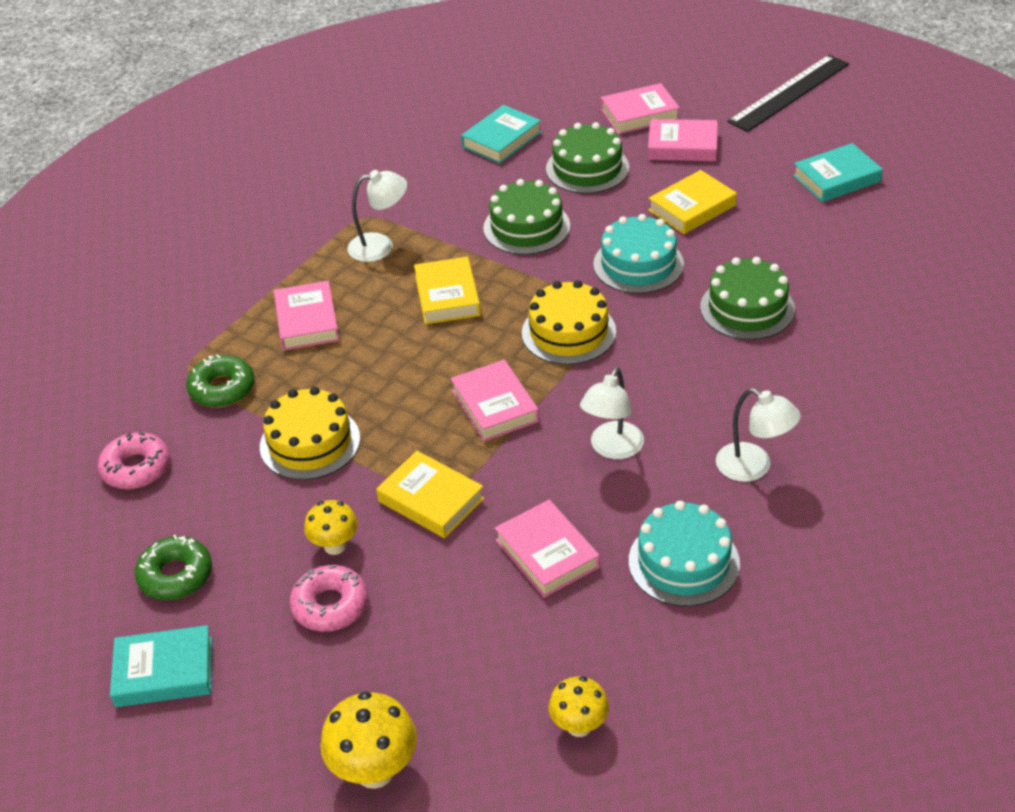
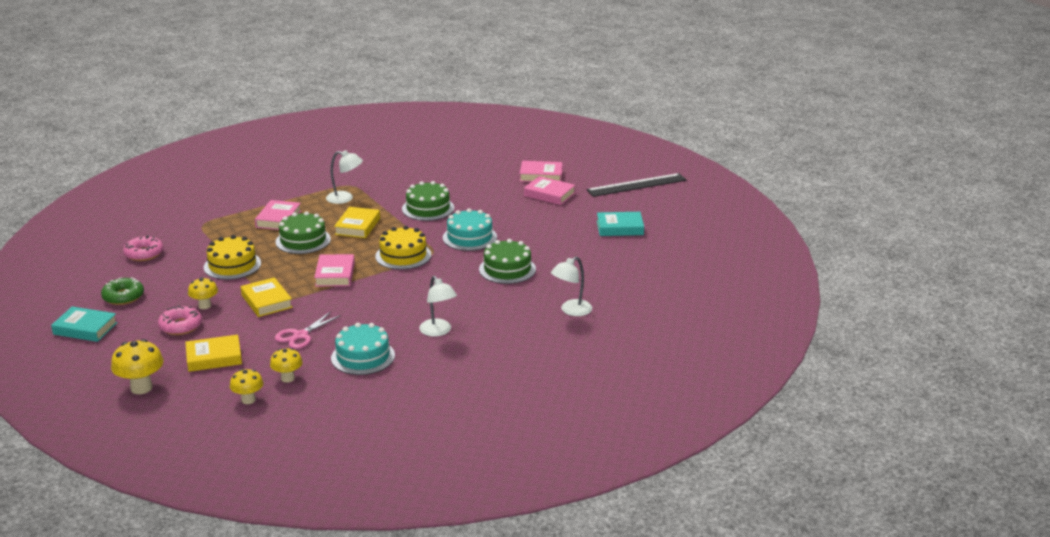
camera: 20 degrees right, 15 degrees down
(222, 389) = (212, 235): green donut -> none
(501, 140) = (454, 169): turquoise book -> none
(547, 554) = (300, 335): pink book -> pink scissors
(587, 168) = (487, 192): green cake -> green cake (303, 240)
(604, 653) = (287, 378): none -> yellow mushroom
(612, 449) = (375, 306): white lamp -> white lamp (571, 311)
(692, 208) = (525, 221): yellow book -> yellow book (214, 357)

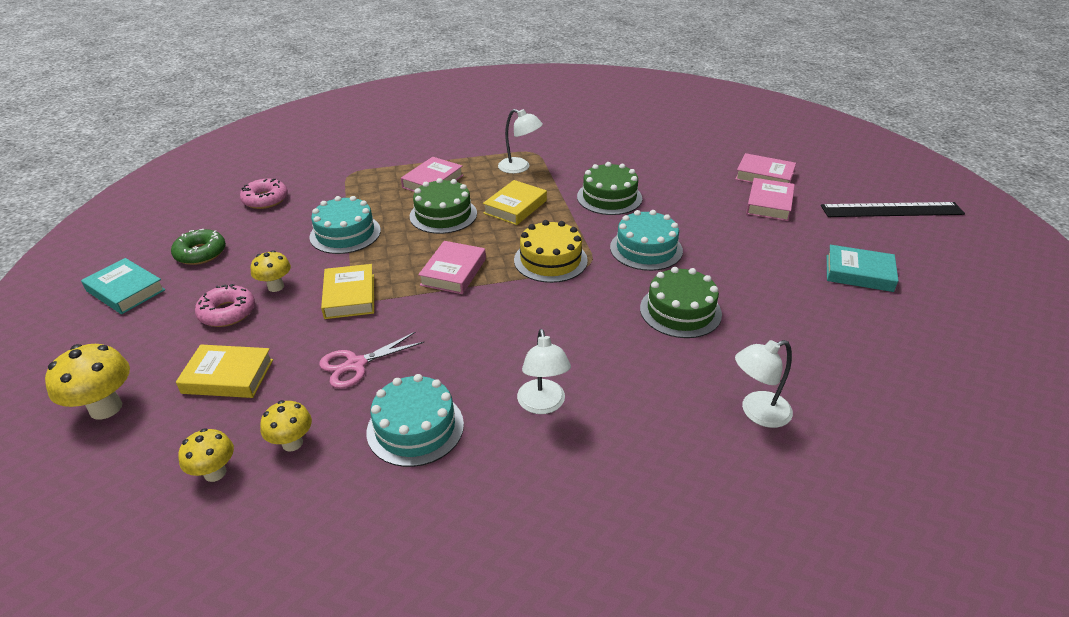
camera: 20 degrees right, 10 degrees up
(232, 265) = (345, 233): yellow cake -> turquoise cake
(549, 194) = (769, 204): pink book -> pink book turned 60 degrees clockwise

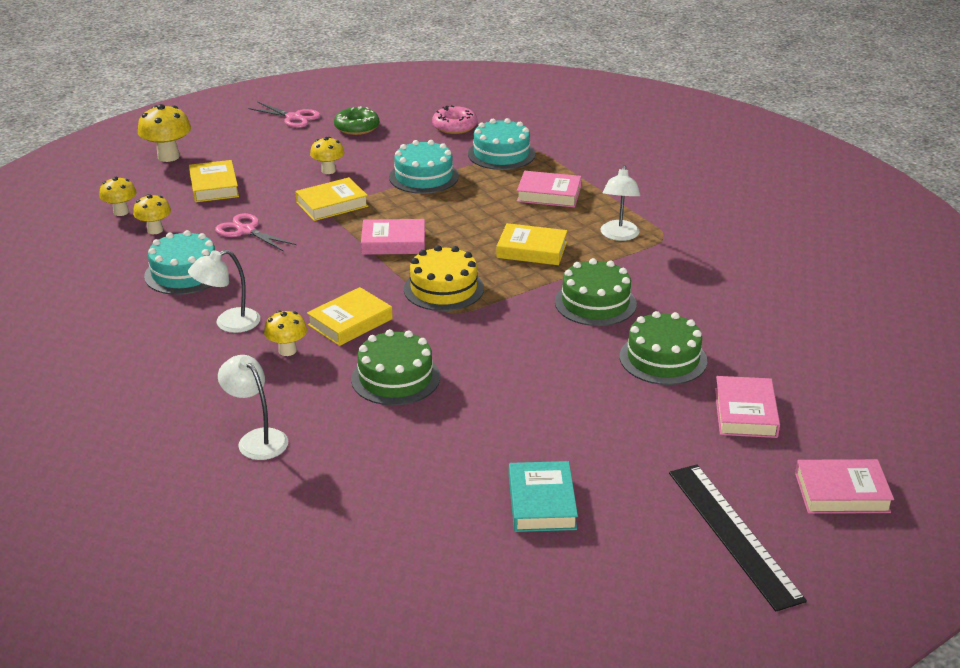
camera: 70 degrees right, 5 degrees down
(126, 290) = (294, 118): turquoise book -> pink scissors
(227, 312) = (286, 162): pink donut -> none
(443, 215) = (488, 215): green cake -> green cake (663, 359)
(579, 321) = (350, 322): none -> yellow book
(612, 369) = (287, 351): none -> yellow mushroom
(646, 249) = (500, 342): turquoise cake -> turquoise cake (501, 154)
(769, 204) = (668, 421): pink book -> pink book (842, 492)

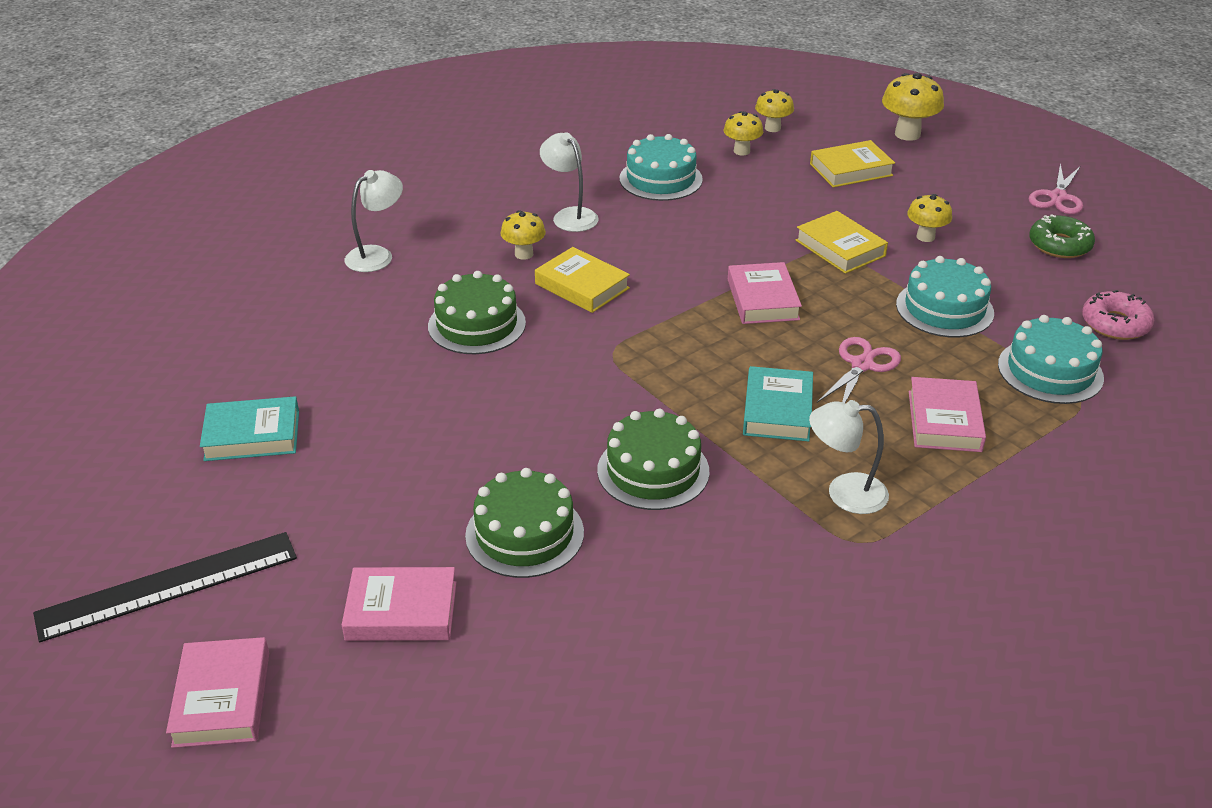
camera: 85 degrees right, 5 degrees up
(246, 231) = (758, 201): pink scissors -> pink scissors (862, 365)
(443, 289) = (663, 344): yellow cake -> none
(532, 250) = (777, 410): yellow book -> turquoise book

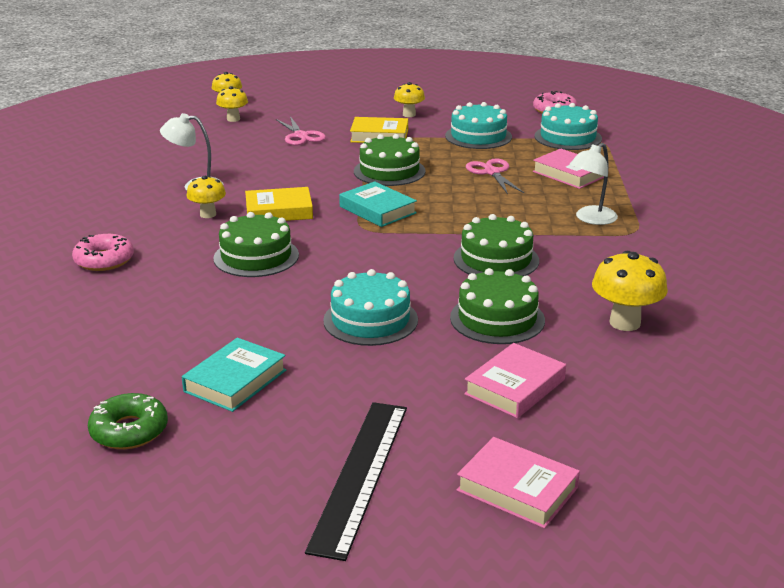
camera: 50 degrees left, 10 degrees down
(377, 255) = (104, 260): white lamp -> pink donut
(660, 179) = (213, 148): turquoise cake -> turquoise cake (370, 320)
(763, 299) = (389, 171): pink book -> green cake
(777, 410) = (495, 207): turquoise book -> turquoise book (377, 210)
(851, 170) = (312, 104): yellow book -> none
(907, 134) = (308, 80): yellow mushroom -> yellow mushroom (625, 323)
(1057, 197) = (433, 77): pink scissors -> pink scissors (301, 136)
(1059, 245) = (472, 94): green donut -> green donut (129, 430)

